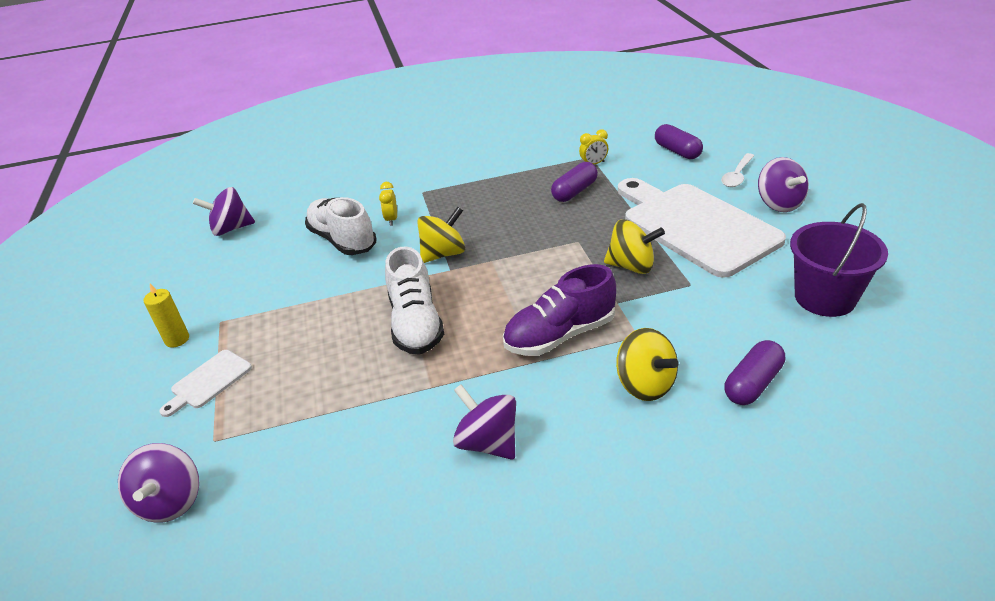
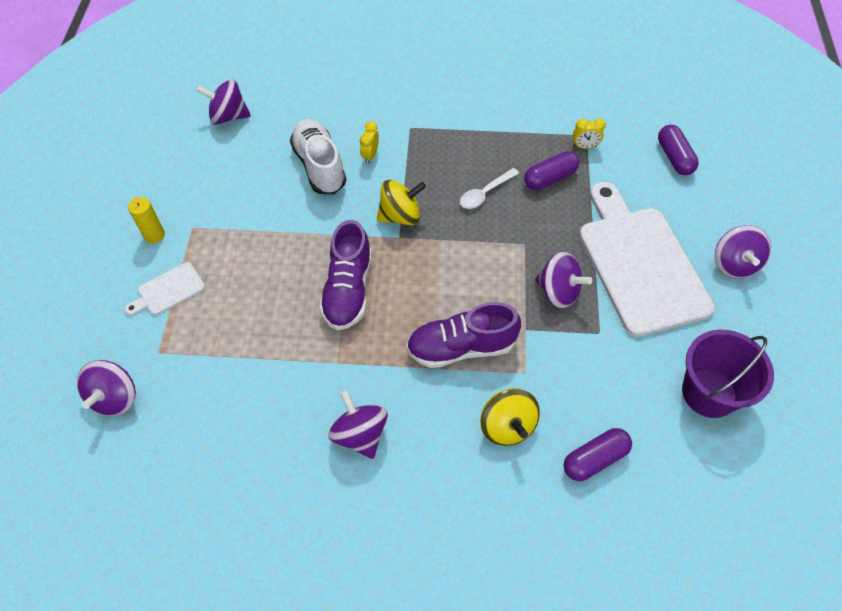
camera: 15 degrees right, 20 degrees up
(416, 324) = (348, 290): white shoe -> purple shoe
(631, 266) = (558, 292): yellow spinning top -> purple spinning top
(737, 176) = (714, 212): white spoon -> white spoon (485, 193)

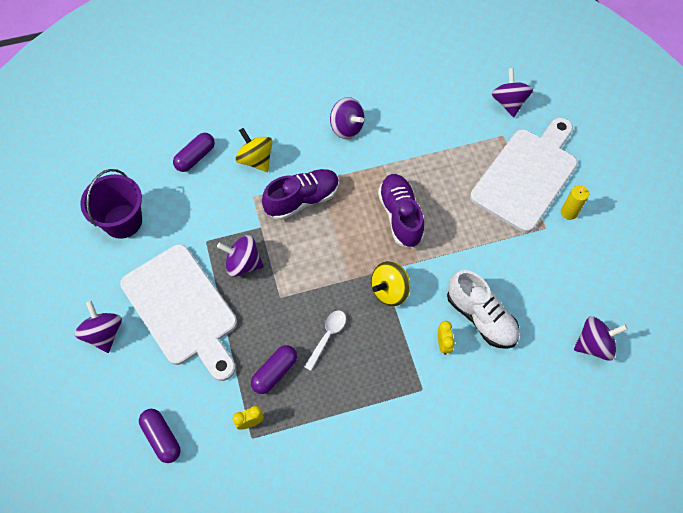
camera: 160 degrees right, 5 degrees up
(168, 290) = (527, 176): white cutting board -> white cutting board, size x2.36

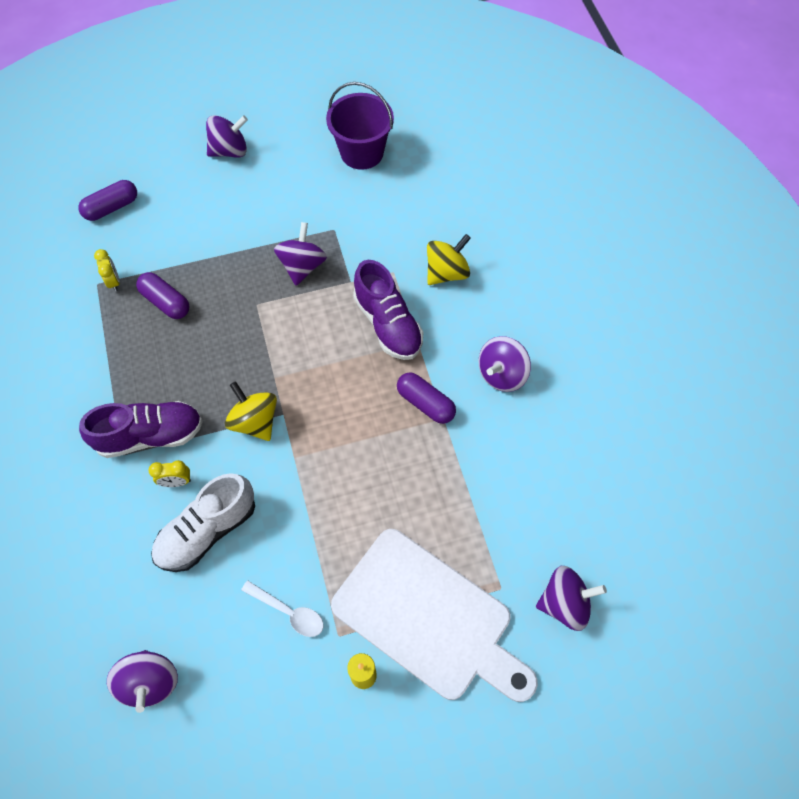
camera: 90 degrees right, 0 degrees up
(182, 309) = (251, 214): white cutting board -> none
(195, 157) = (448, 211): purple capsule -> purple capsule (425, 403)
(327, 336) = (202, 353): white spoon -> white spoon (289, 612)
(400, 216) = (362, 438): purple shoe -> purple shoe (150, 436)

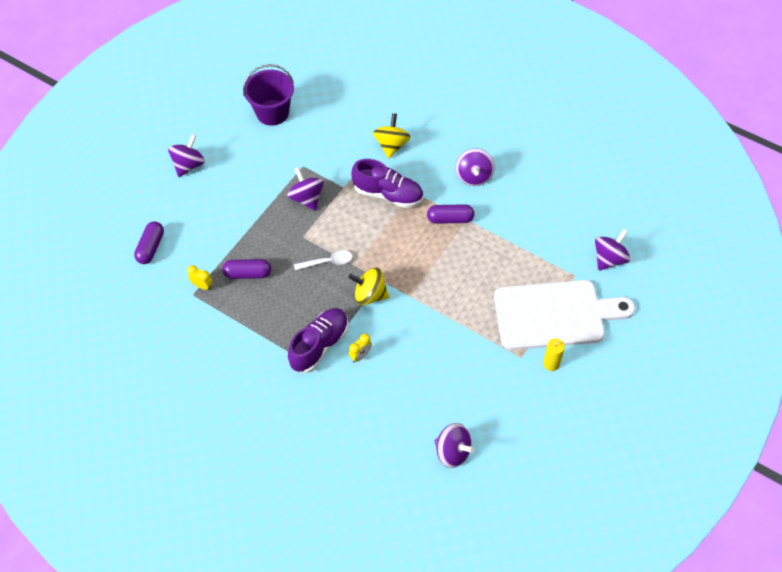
camera: 40 degrees left, 5 degrees down
(207, 531) = (404, 364): white shoe -> none
(289, 612) = (486, 366): white spoon -> white spoon (328, 262)

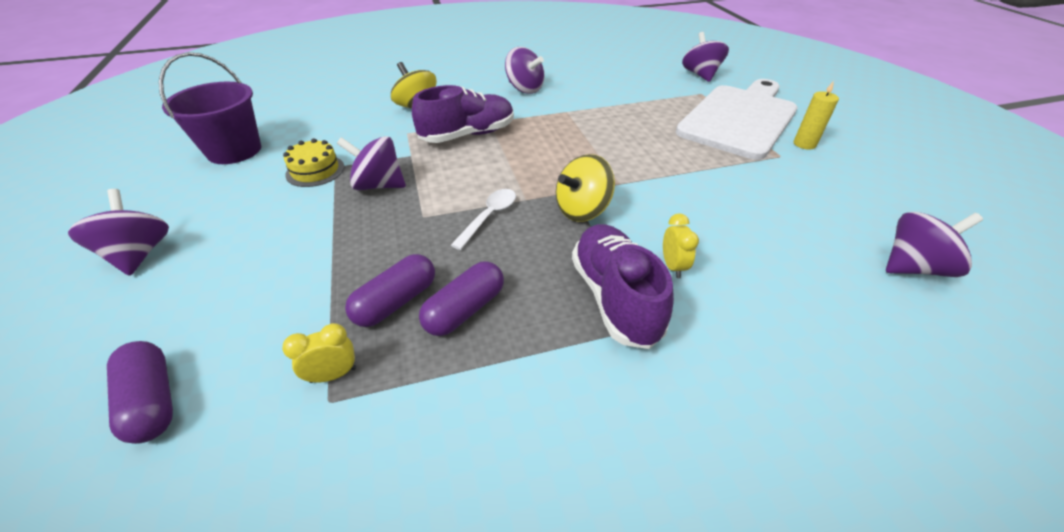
camera: 50 degrees left, 15 degrees down
(291, 162) = (315, 171): none -> yellow cake
(450, 219) = (553, 118): purple capsule -> purple capsule (465, 310)

